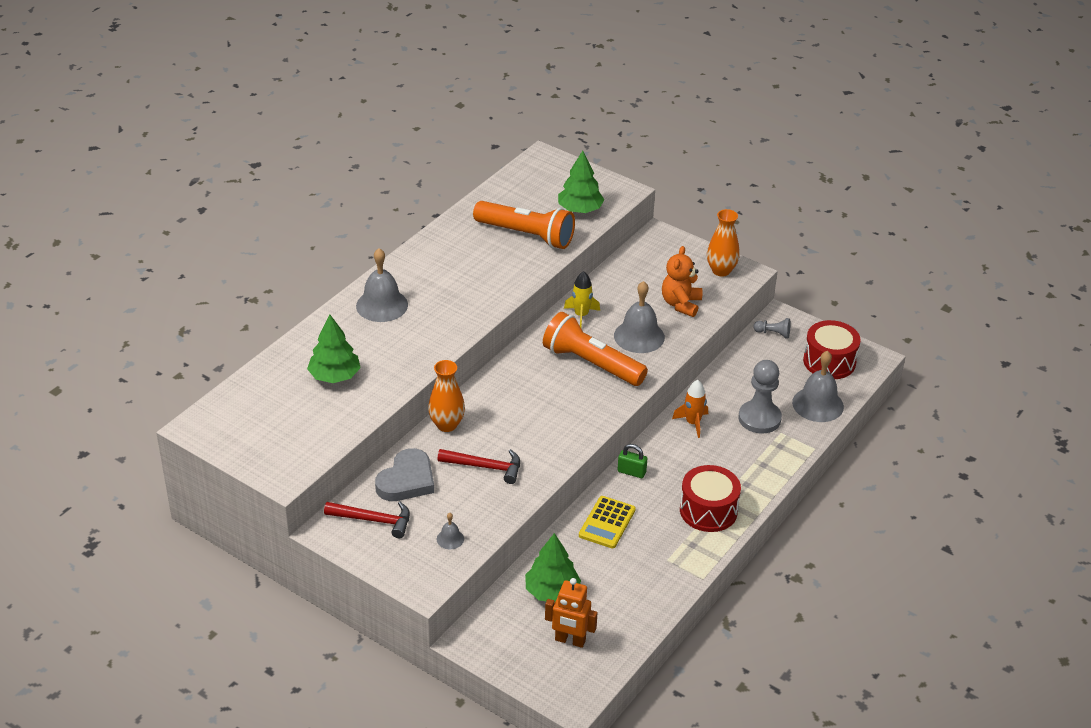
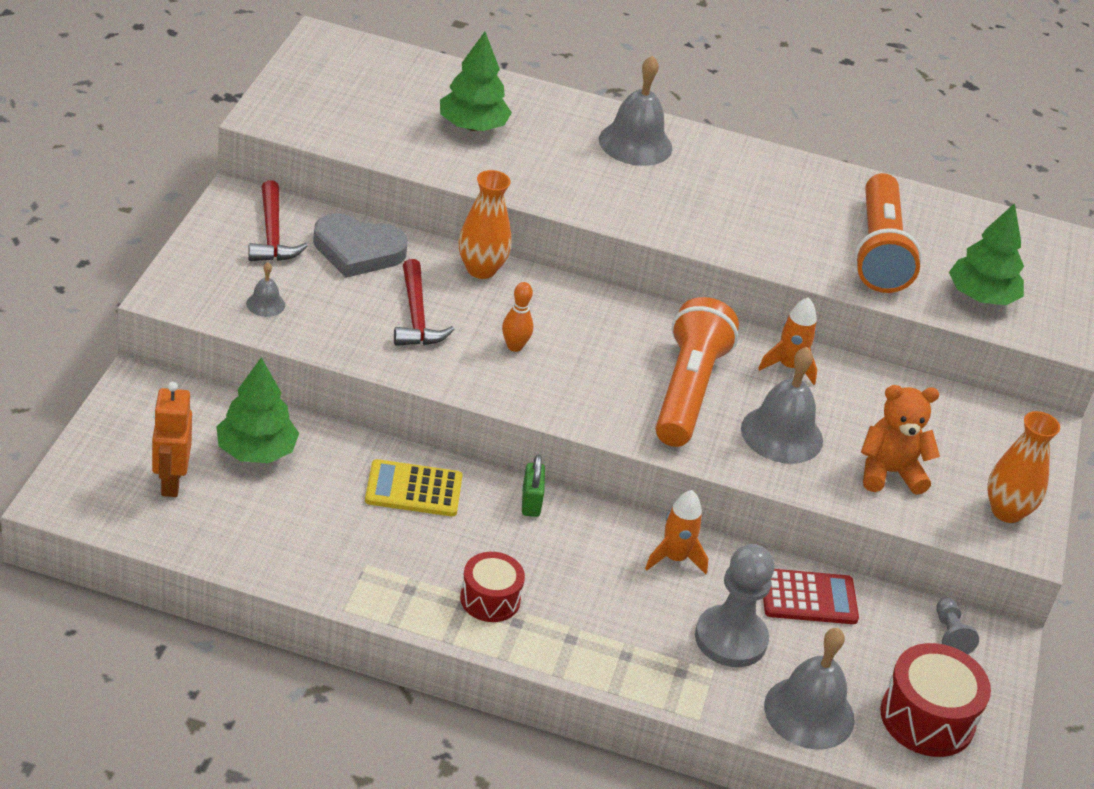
camera: 65 degrees right, 0 degrees up
(529, 428) = (514, 346): none -> orange bowling pin
(581, 315) = (789, 367): yellow rocket -> orange rocket
(708, 510) = (490, 599): red drum -> red drum, size x0.65
(735, 378) = (808, 598): none -> red calculator

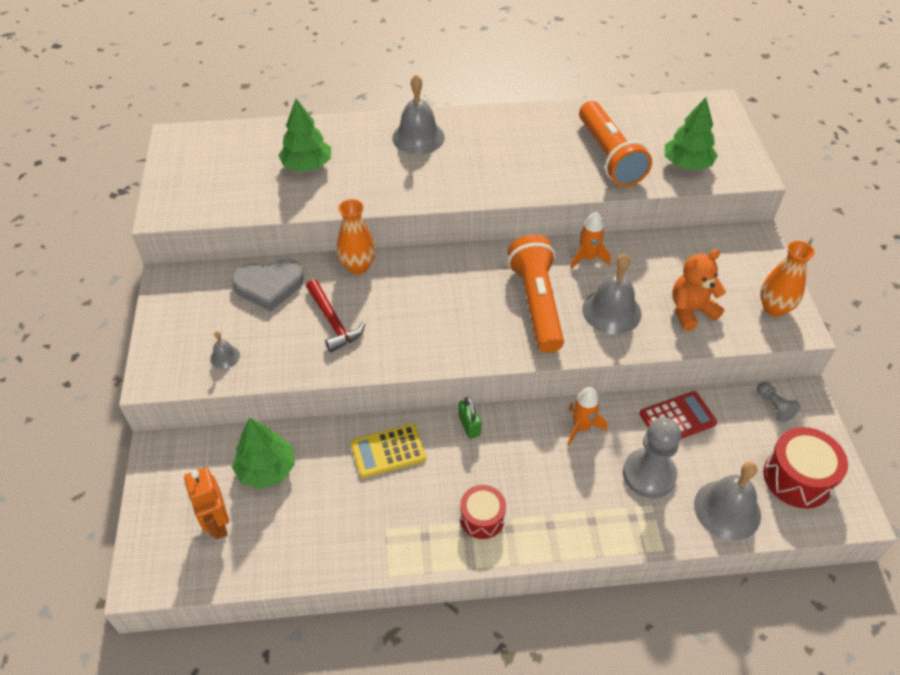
camera: 15 degrees left, 10 degrees up
(272, 234) = (204, 298): red hammer -> none
(514, 346) = (409, 318): orange bowling pin -> none

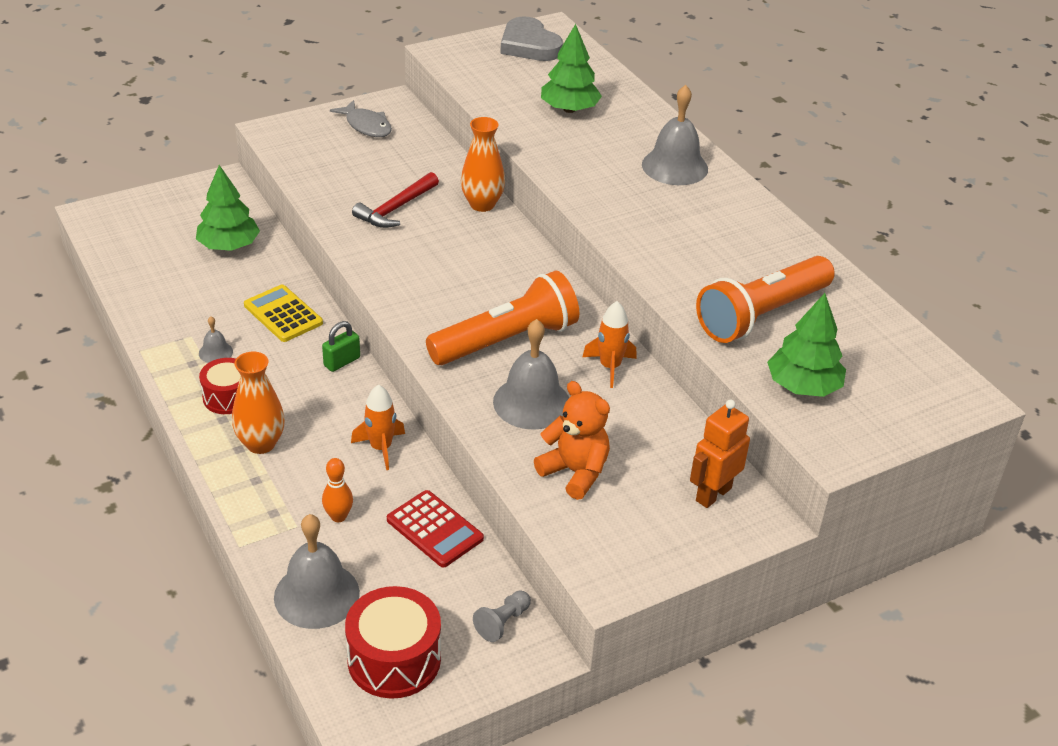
camera: 65 degrees right, 10 degrees down
(194, 308) = (366, 126): none -> grey fish
(217, 524) = (160, 236): orange robot -> orange robot (713, 494)
(225, 356) = (316, 159): grey bell -> grey bell (215, 352)
(269, 286) = (420, 159): grey heart -> grey heart (529, 45)
(649, 474) = (338, 517): grey pawn -> orange bowling pin
(774, 308) = (630, 554): orange vase -> orange vase (261, 444)

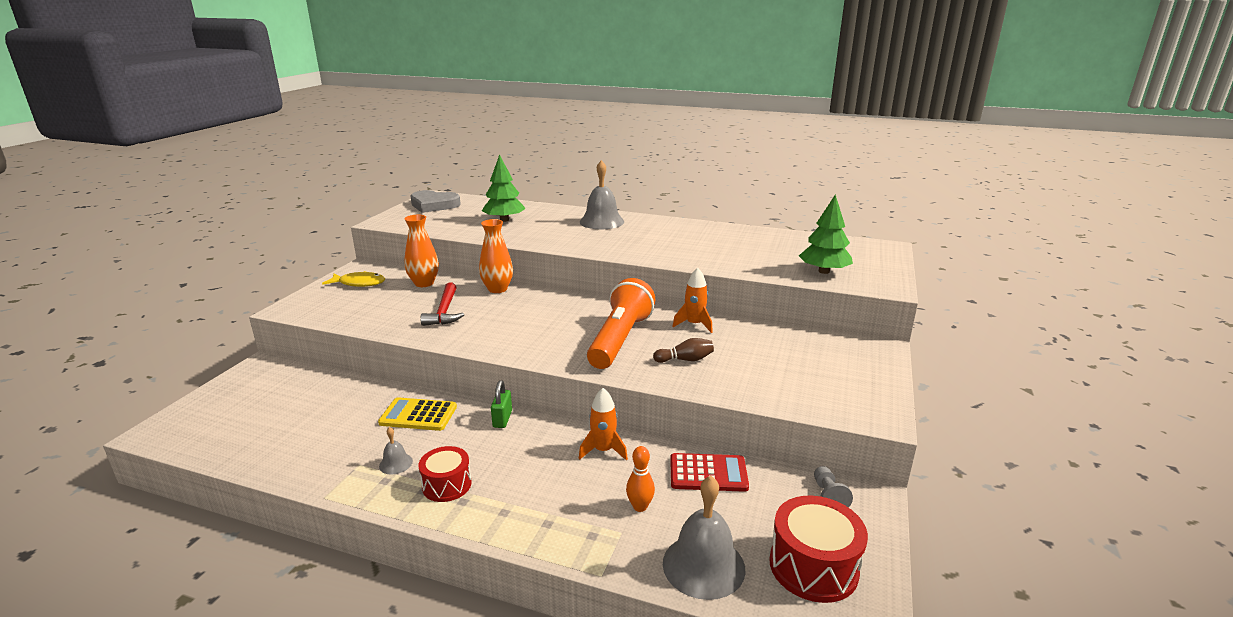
camera: 40 degrees left, 15 degrees down
(229, 246) = (316, 398): green tree -> none
(261, 444) = (516, 498): orange vase -> orange vase (424, 283)
(366, 126) = (359, 283): grey fish -> yellow fish
(531, 402) = (685, 360): grey bell -> brown bowling pin
(575, 472) = (766, 378): orange teddy bear -> none
(713, 494) = (841, 350): orange robot -> none
(761, 315) = (752, 255): orange flashlight -> none

